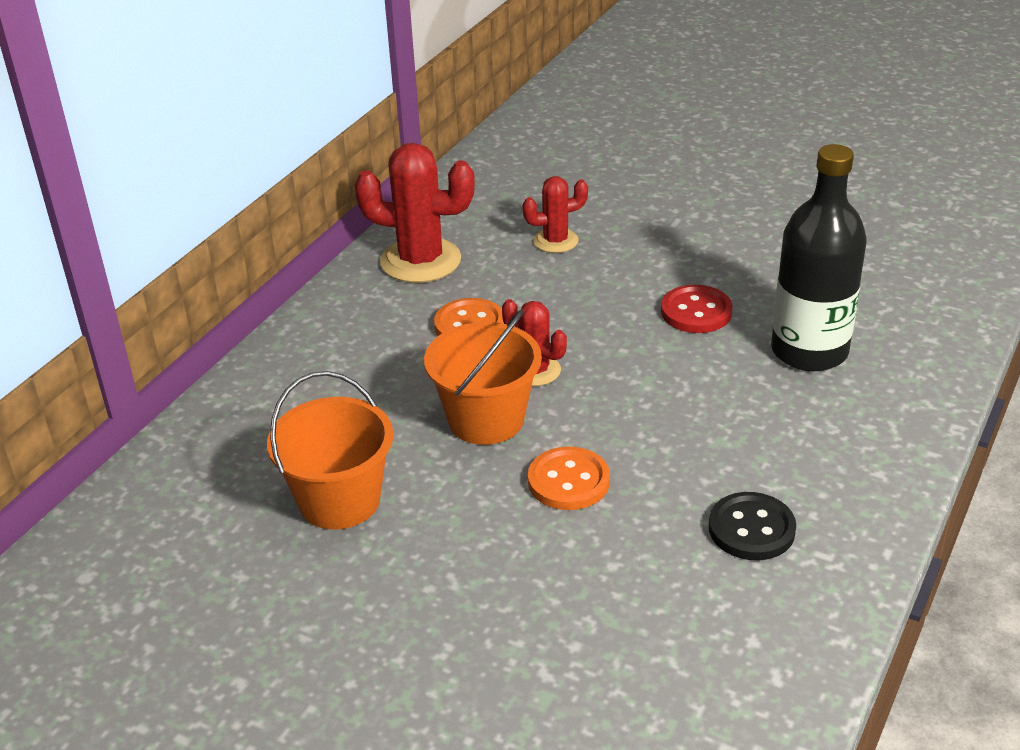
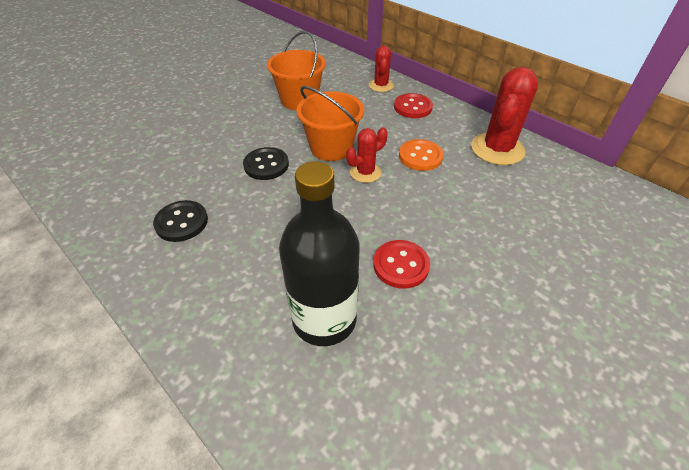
camera: 105 degrees right, 10 degrees up
(324, 352) = (413, 107): none -> red button
(555, 241) = (515, 213): red cactus -> red cactus (381, 85)
(568, 481) = (266, 165): orange button -> black button

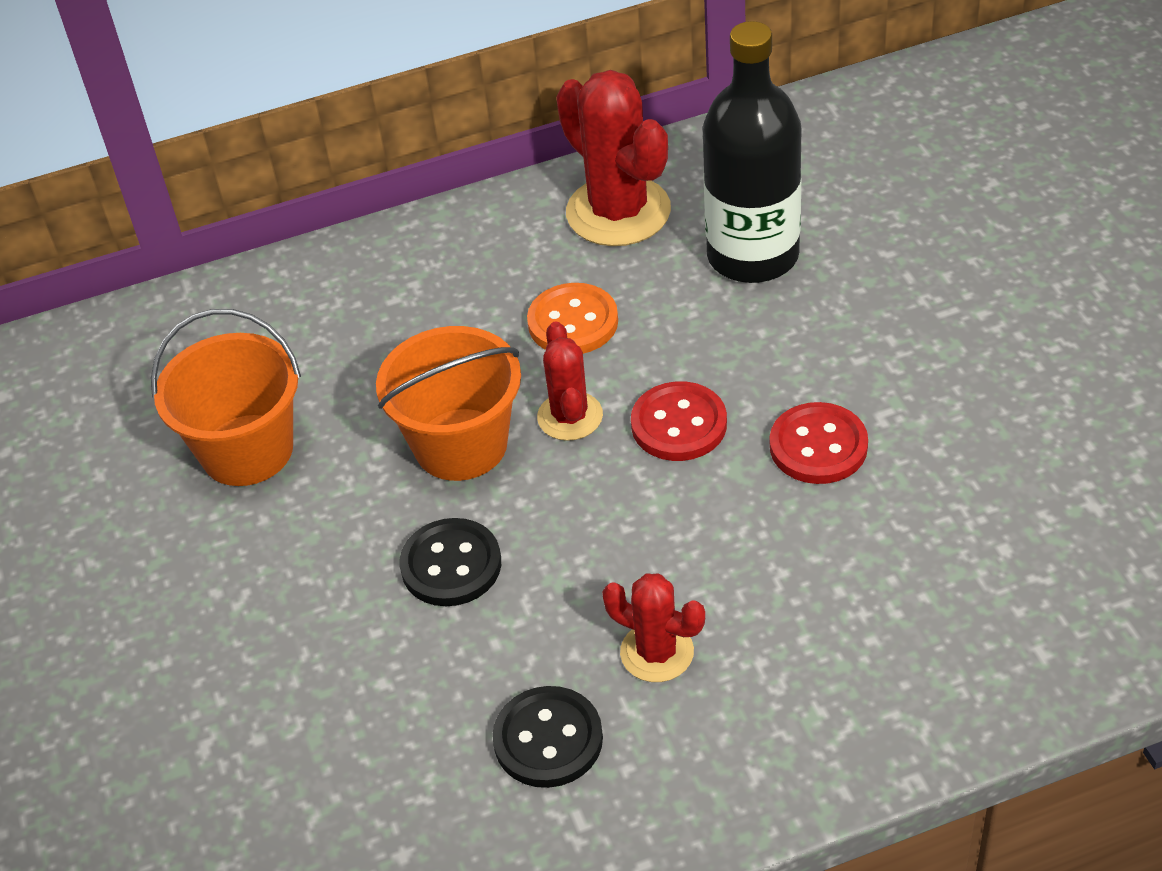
camera: 60 degrees left, 0 degrees up
(324, 319) = (877, 575): black bottle -> black bottle (753, 255)
(381, 85) = (294, 294): red cactus -> red cactus (657, 652)
(413, 107) = (411, 274): red button -> red button (679, 424)

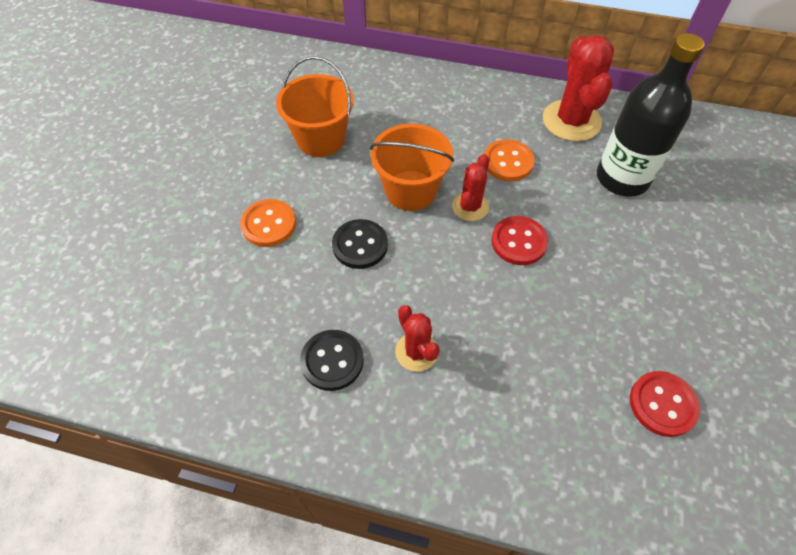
camera: 30 degrees right, 10 degrees up
(278, 621) = (269, 224): none -> orange button
(818, 446) = (580, 296): red button -> red button (662, 404)

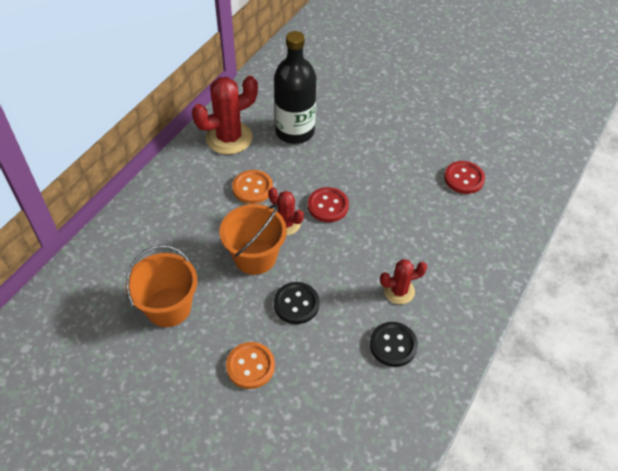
camera: 75 degrees left, 5 degrees down
(571, 121) = (229, 138): red cactus -> red cactus turned 45 degrees counterclockwise

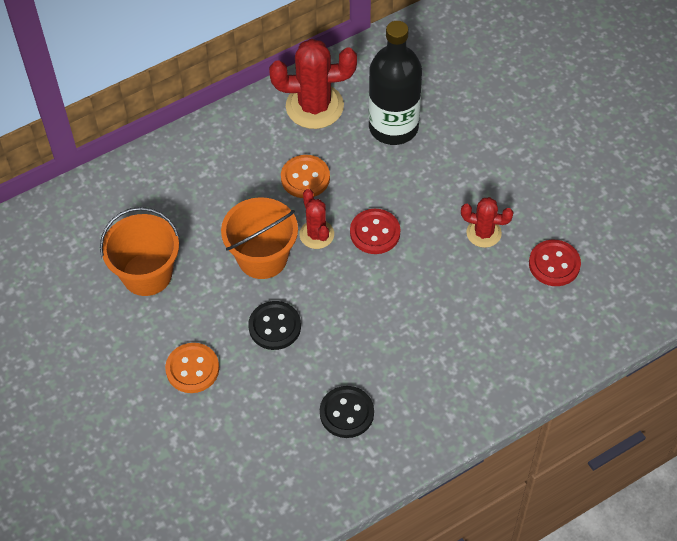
camera: 30 degrees right, 5 degrees up
(399, 291) = (390, 360): red cactus -> red cactus (483, 233)

